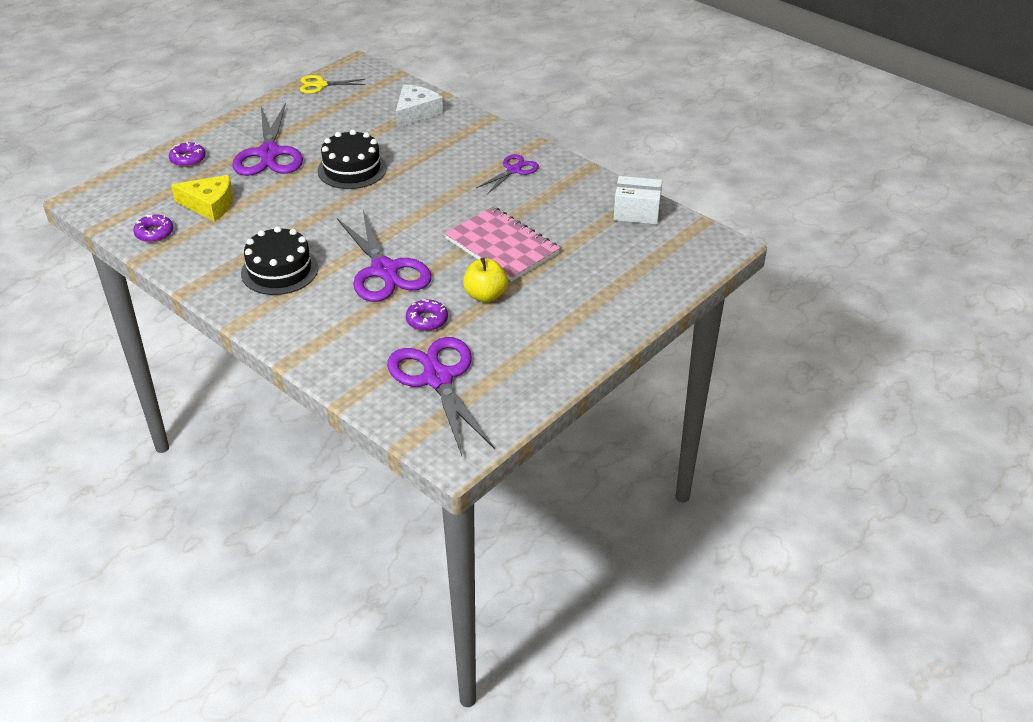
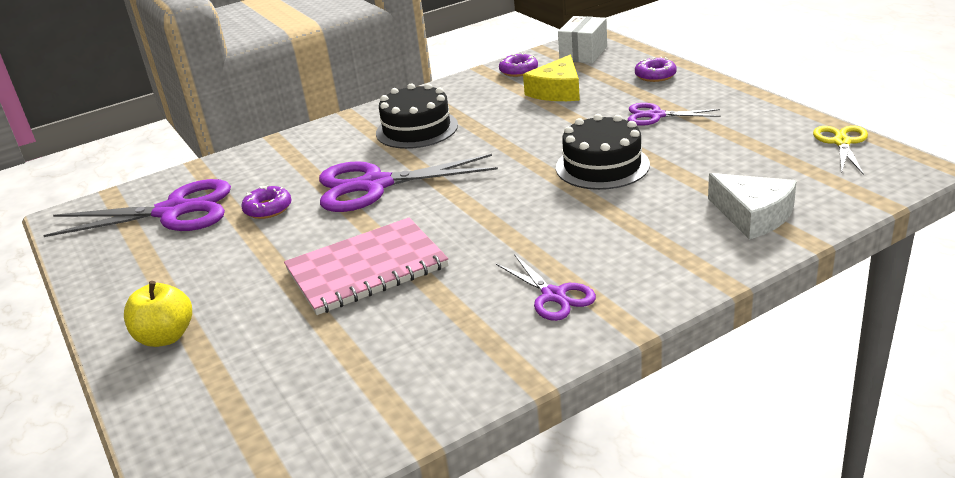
camera: 110 degrees right, 10 degrees down
(269, 153) = (656, 115): purple scissors -> purple scissors, size x0.54
(485, 295) = (278, 249): yellow apple -> yellow apple (166, 337)
(636, 212) = (368, 418): white box -> white box (583, 53)

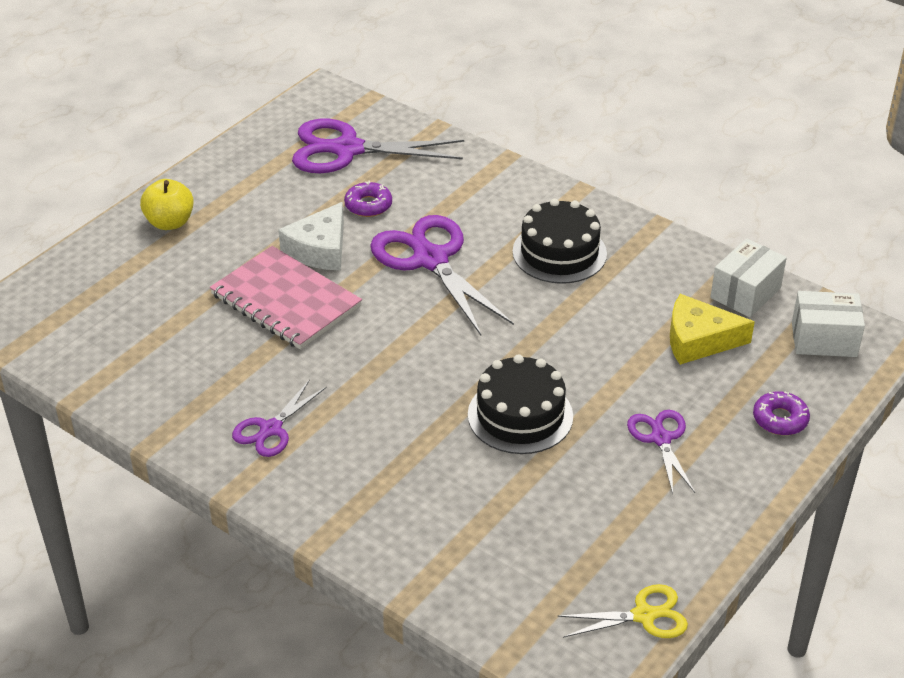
camera: 65 degrees right, 10 degrees up
(173, 212) = (347, 149): purple scissors -> purple scissors turned 120 degrees clockwise
(518, 71) = (745, 293): purple donut -> white box
(753, 215) = (447, 550): white cheese -> white cheese (319, 249)

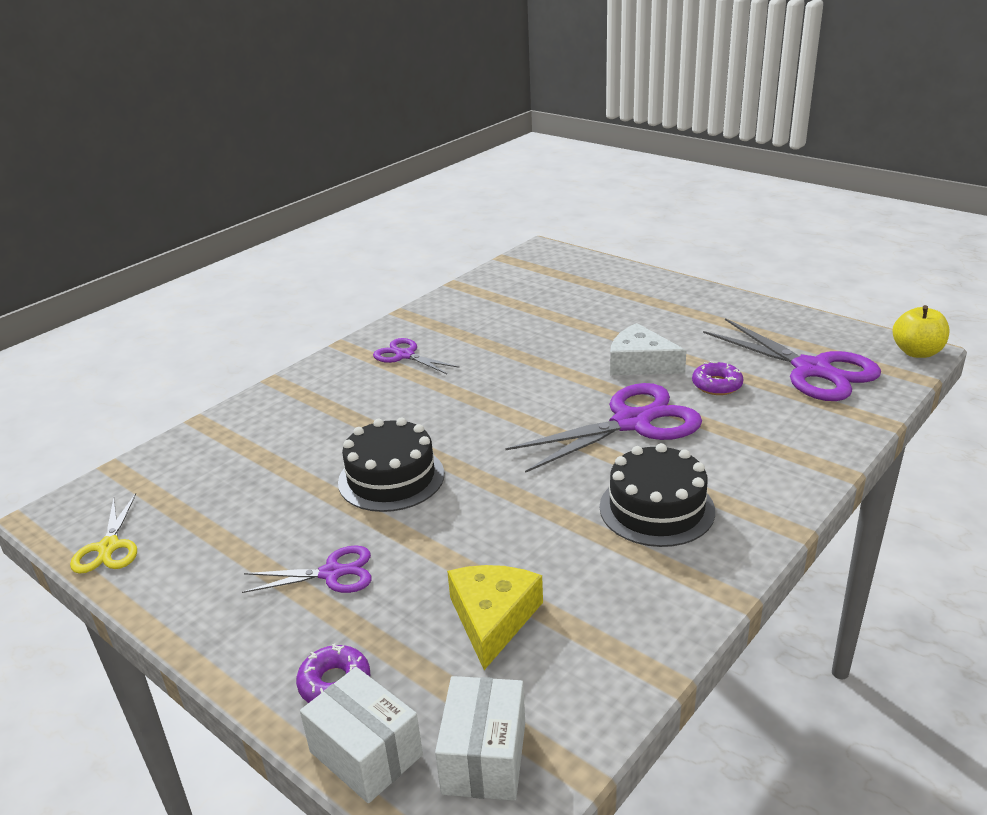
camera: 95 degrees right, 10 degrees down
(170, 222) = (666, 296): yellow apple -> yellow apple (917, 352)
(285, 301) = (564, 352): pink notebook -> none
(347, 149) = (811, 369): purple scissors -> purple scissors turned 135 degrees clockwise
(745, 293) = (588, 676): white box -> white box (366, 753)

